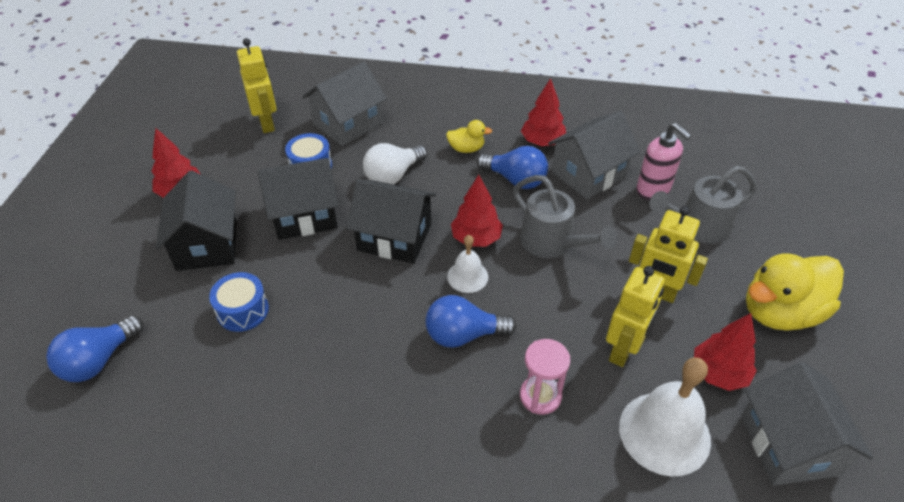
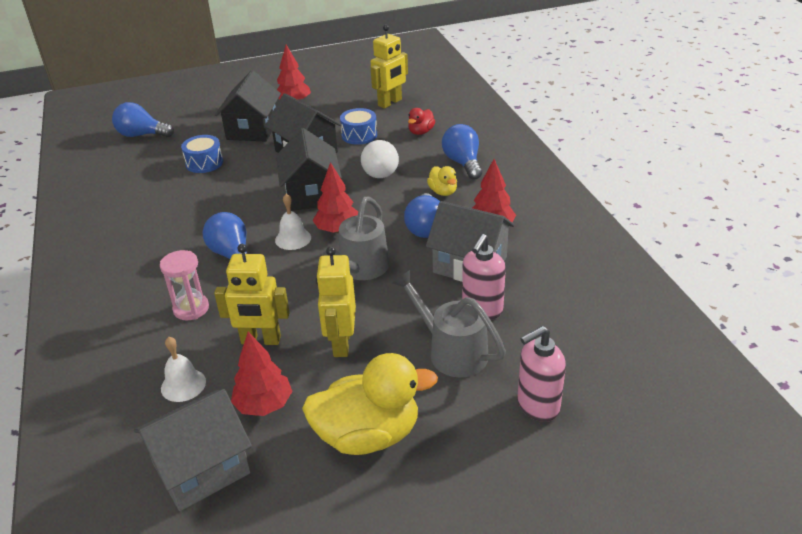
camera: 65 degrees right, 10 degrees down
(207, 245) = (252, 129): black house -> black house turned 45 degrees counterclockwise
(348, 124) = (421, 132): grey house -> red duck
(393, 175) = (379, 170): white light bulb -> white light bulb turned 120 degrees counterclockwise
(429, 119) = (463, 163): none -> blue light bulb
(664, 433) = (183, 385): white bell -> white bell, size x0.54
(778, 205) = (537, 406): none -> pink soap dispenser
(780, 312) = (368, 435): yellow duck -> yellow duck turned 135 degrees clockwise

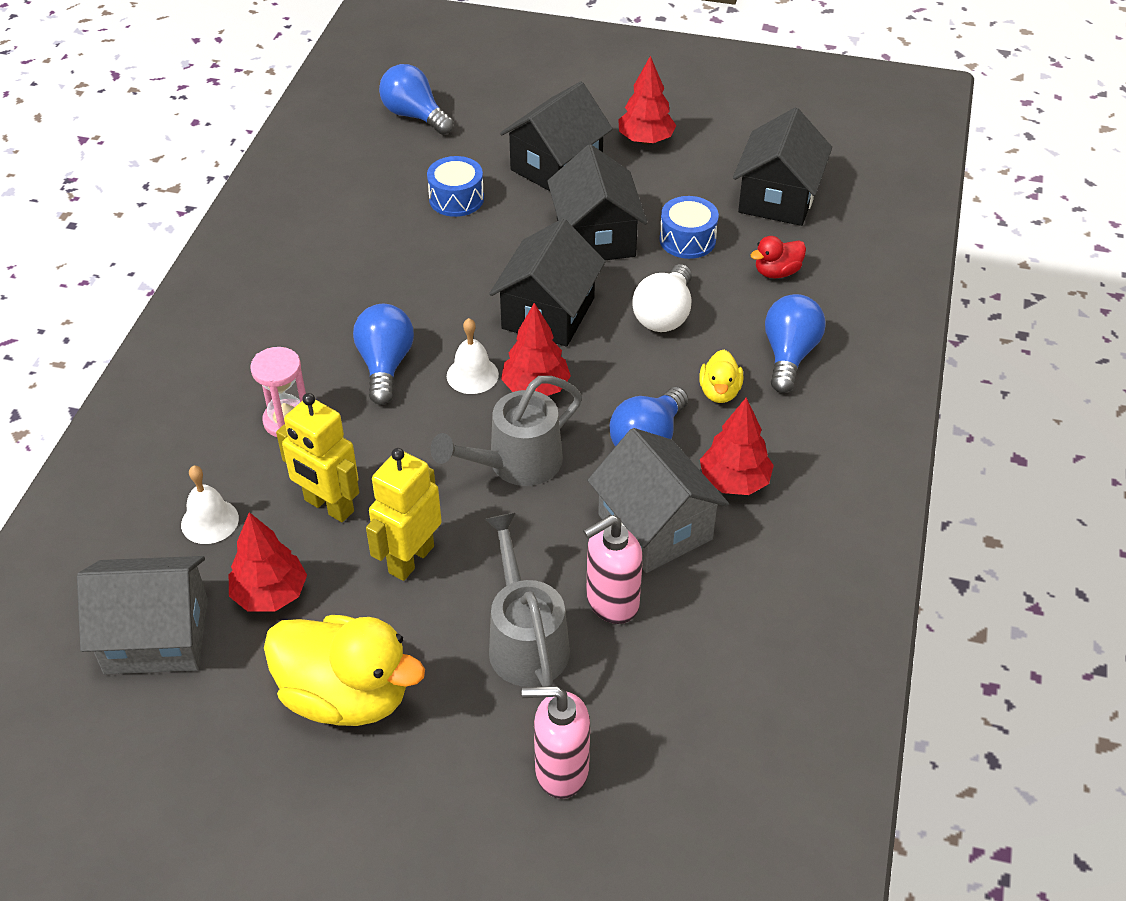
camera: 30 degrees right, 10 degrees up
(390, 103) = (778, 198): yellow robot -> black house

